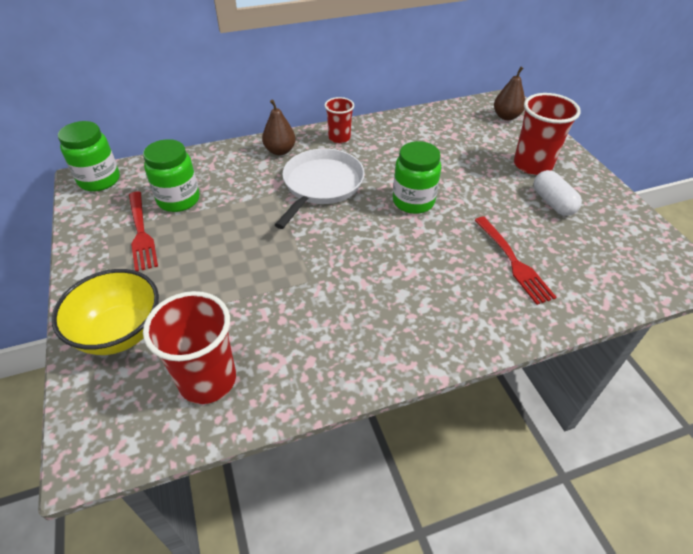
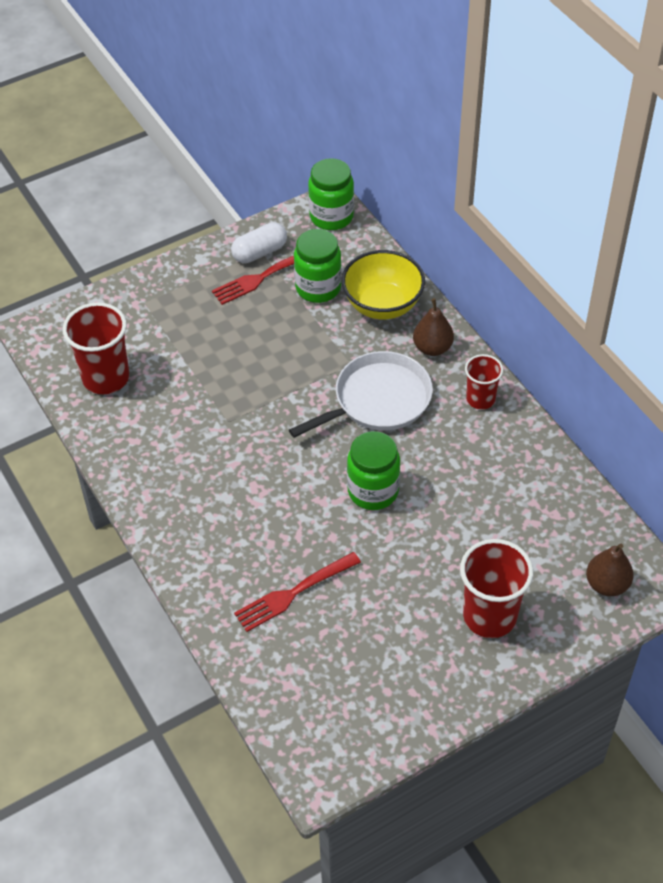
camera: 80 degrees right, 5 degrees up
(120, 332) = (142, 307): yellow bowl -> yellow bowl (382, 305)
(321, 185) = (378, 400): white pan -> white pan turned 45 degrees counterclockwise
(552, 202) = (412, 636): white capsule -> white capsule (260, 252)

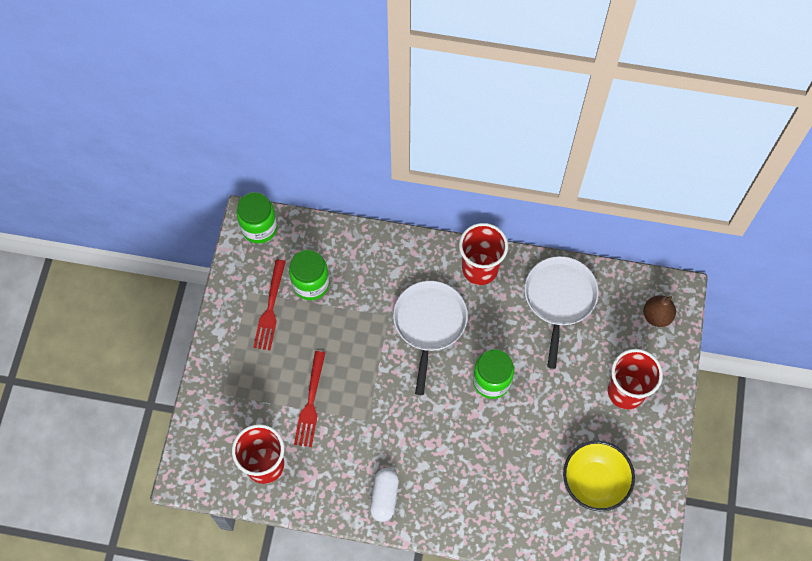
camera: 50 degrees left, 15 degrees up
(260, 252) = (248, 293): white capsule -> white capsule (384, 497)
(293, 593) = (523, 482): red fork -> red fork (310, 403)
(382, 305) = (360, 260): yellow bowl -> yellow bowl (594, 482)
(432, 348) = (419, 261): brown pear -> none
(480, 399) = (480, 269): red cup -> red cup, size x1.67
(525, 485) = (559, 299): none -> white pan

